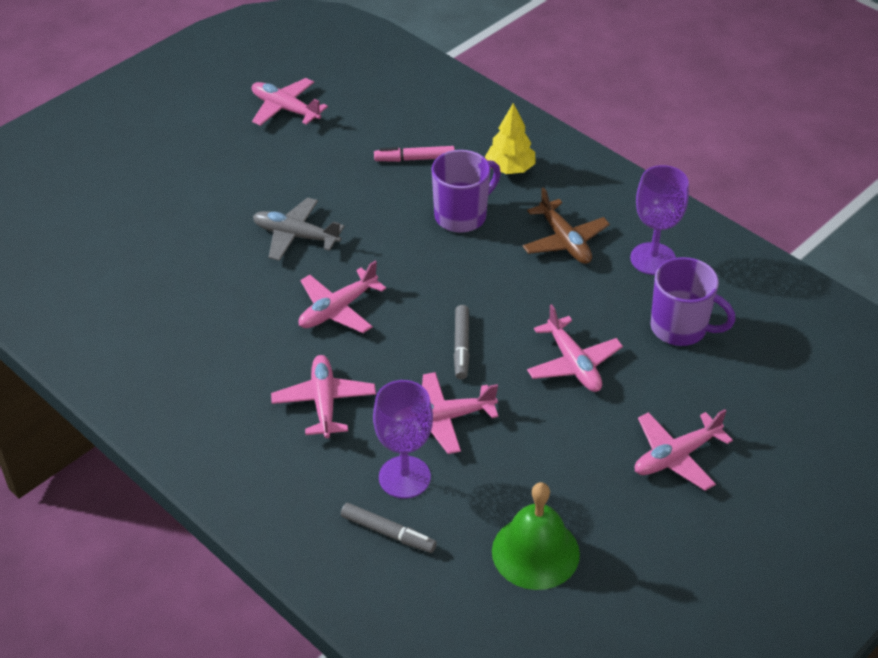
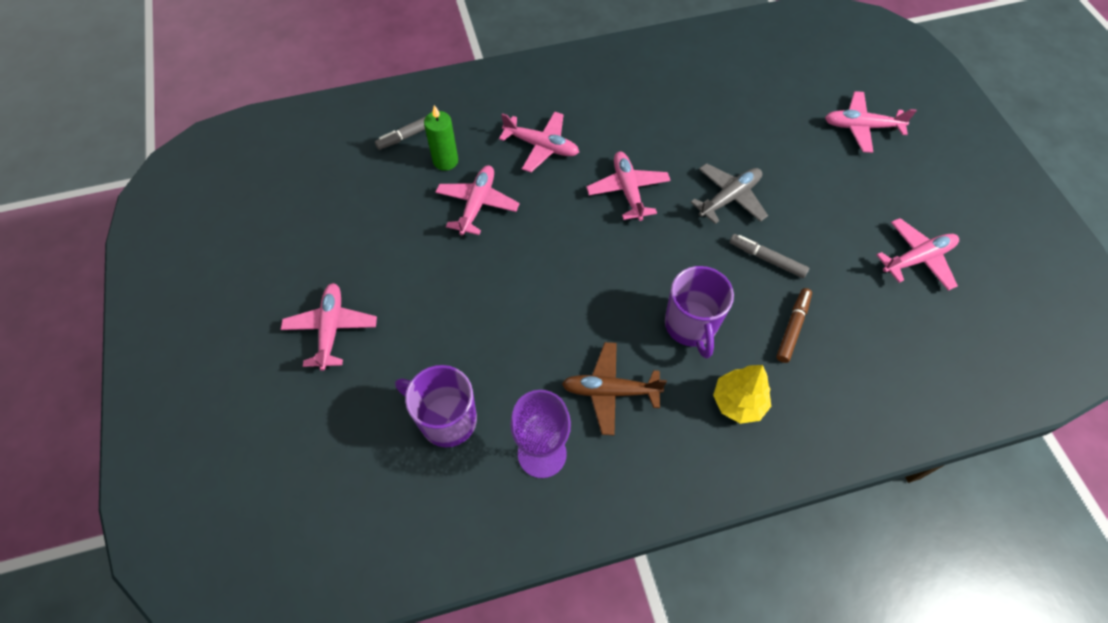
camera: 120 degrees right, 15 degrees up
(404, 477) = (445, 161): purple goblet -> green candle
(415, 159) = (792, 328): pink marker -> brown marker
(461, 346) = (538, 249): grey marker -> grey marker (767, 259)
(535, 552) = (332, 200): green bell -> none
(573, 364) = (467, 313): pink plane -> pink plane (861, 127)
(680, 328) = (446, 419): purple mug -> purple mug turned 60 degrees clockwise

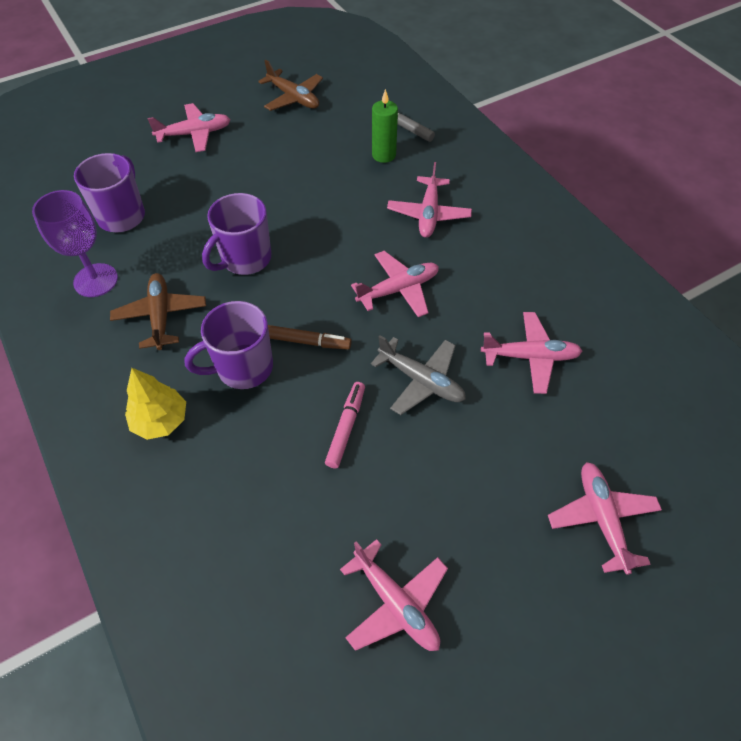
camera: 75 degrees right, 5 degrees down
(313, 220) = (293, 98): none -> brown plane
(477, 204) = (342, 186): pink plane -> pink plane (530, 357)
(553, 305) = (245, 259): none -> purple mug
(767, 259) = (346, 428): grey marker -> pink marker
(792, 328) = (258, 462): brown marker -> brown marker (307, 341)

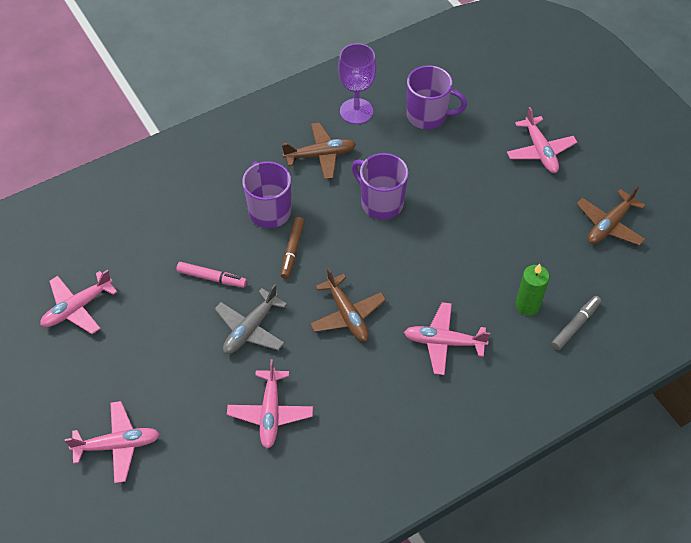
camera: 90 degrees right, 0 degrees up
(160, 421) = (226, 168): yellow tree -> none
(398, 289) = (347, 315): pink plane -> brown plane

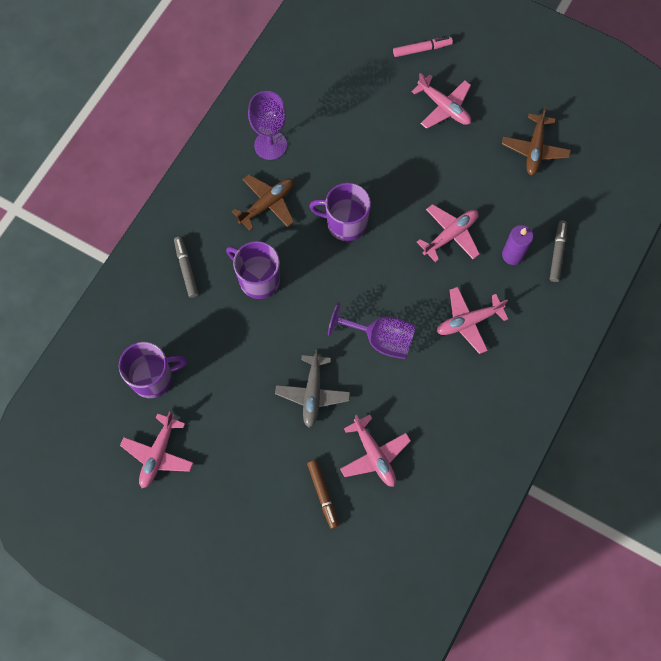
camera: 30 degrees left, 15 degrees up
(118, 445) = (274, 549): pink plane -> pink plane (450, 235)
(211, 278) = (251, 366): pink marker -> pink marker (421, 49)
(212, 173) = (186, 269): none -> grey marker
(292, 250) = (301, 305): brown marker -> brown marker (323, 494)
(347, 315) = (380, 339): brown plane -> purple goblet
(428, 116) = (333, 119): purple mug -> purple mug (153, 378)
(527, 305) = (512, 255): green candle -> purple candle

